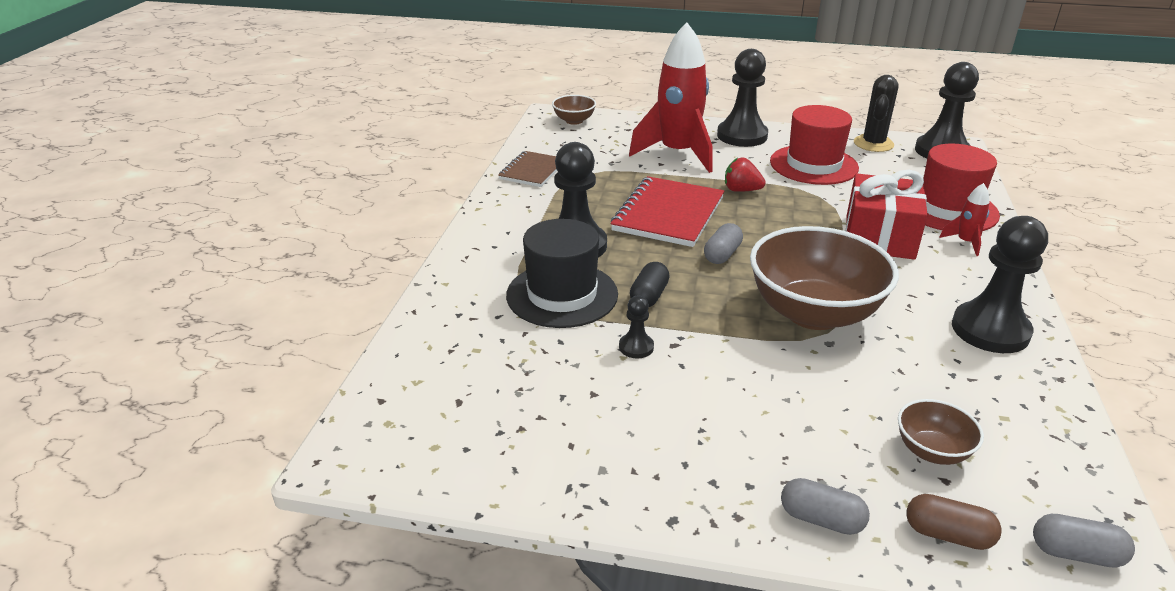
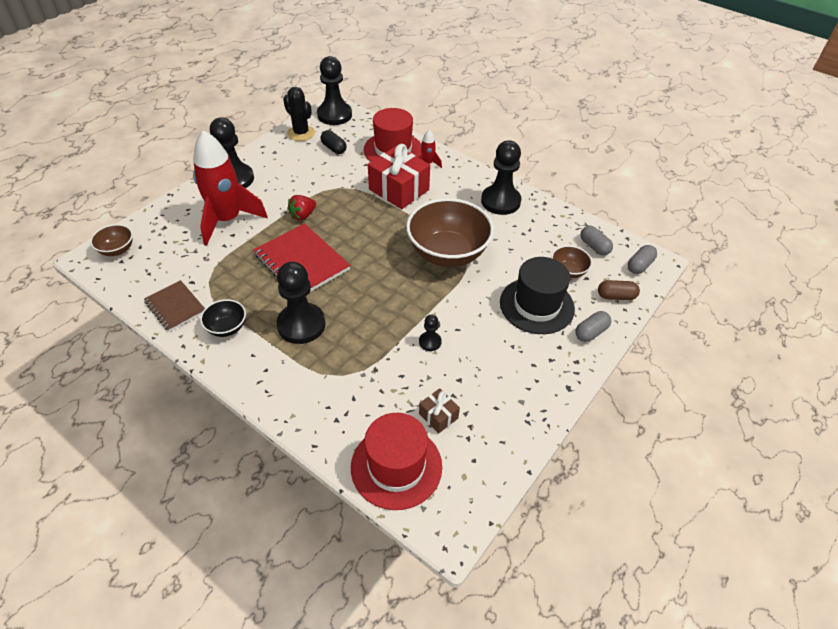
camera: 65 degrees left, 15 degrees up
(518, 392) = (438, 416): none -> brown gift
(530, 205) = (227, 328): none -> black bowl
(562, 295) = (353, 355): black hat -> black hat (536, 305)
(649, 296) = (385, 313): black capsule -> black capsule (334, 148)
(722, 254) = (366, 260): grey capsule -> grey capsule (594, 246)
(813, 165) = (302, 170): red hat -> red hat (396, 466)
(947, 535) = (616, 296): brown capsule -> brown capsule turned 45 degrees clockwise

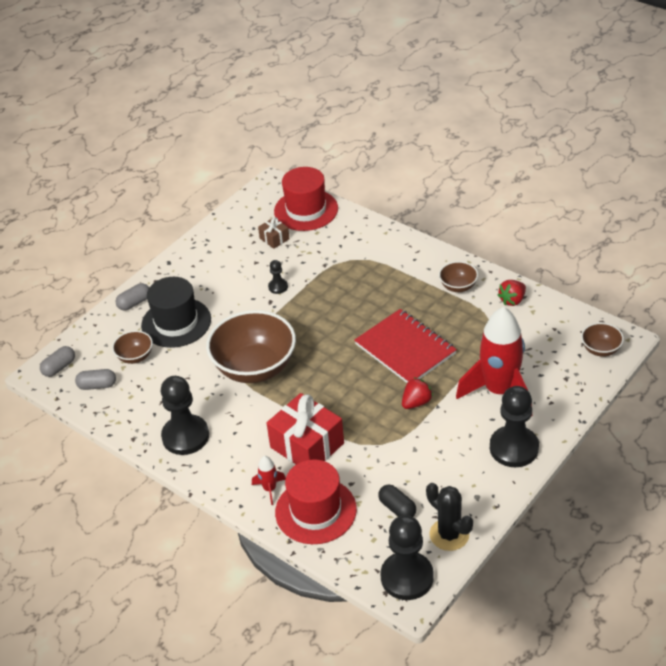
camera: 175 degrees left, 5 degrees down
(175, 307) = (512, 300): brown notebook -> red strawberry
(227, 328) = (458, 286): black bowl -> brown bowl
(301, 325) = (392, 293): black pawn -> none
(594, 246) = (97, 385): grey capsule -> grey capsule turned 60 degrees counterclockwise
(616, 296) = (97, 335): brown capsule -> none

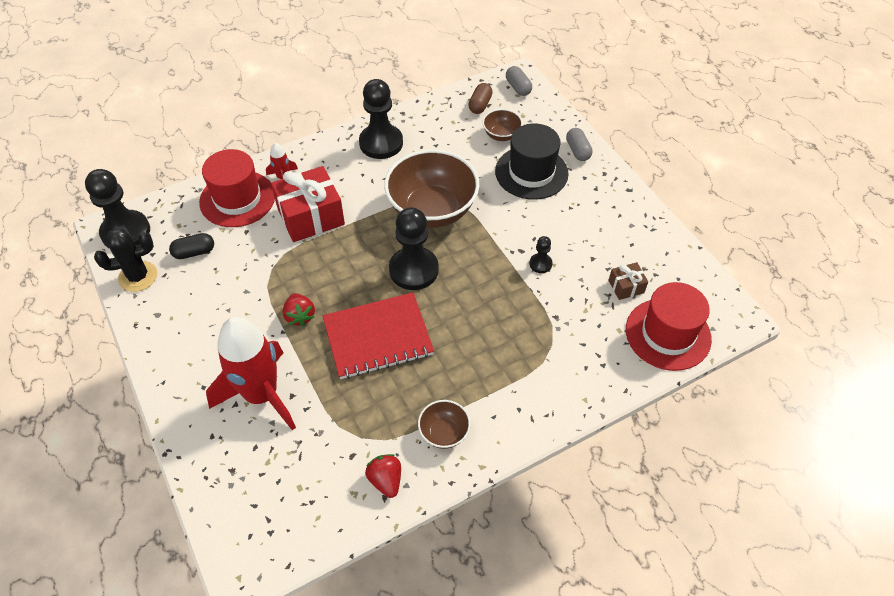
camera: 110 degrees right, 10 degrees up
(97, 385) = (480, 105): grey capsule -> brown capsule
(514, 448) = (183, 371): black pawn -> black pawn (413, 270)
(600, 349) = (245, 534): brown bowl -> none

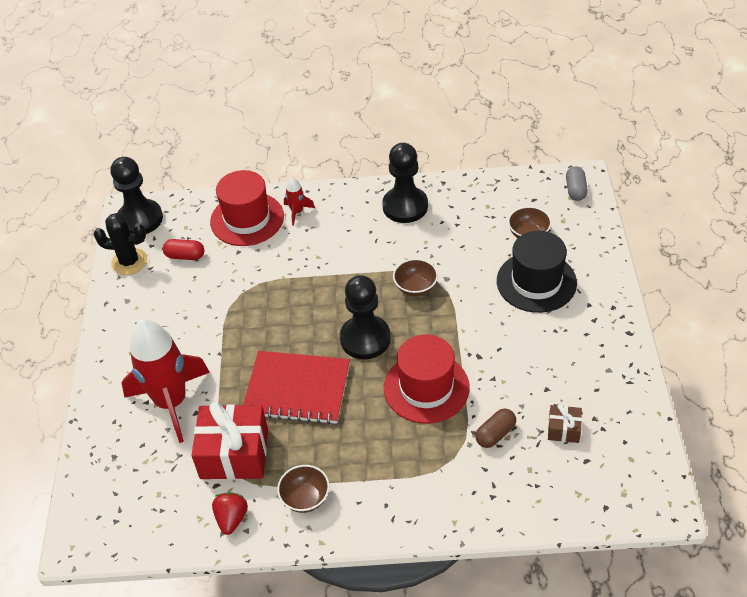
camera: 30 degrees right, 5 degrees down
(194, 252) = (185, 256): black capsule -> red capsule
(300, 316) = (241, 345): red strawberry -> none
(311, 216) = (301, 256): red gift -> red gift (234, 454)
(432, 210) = (415, 287): brown bowl -> brown bowl, size x0.46
(480, 105) = (525, 197): brown capsule -> brown capsule (495, 434)
(540, 264) = (490, 376): black pawn -> none
(578, 151) = (599, 275): grey capsule -> none
(668, 334) = (577, 492): red hat -> red hat (426, 387)

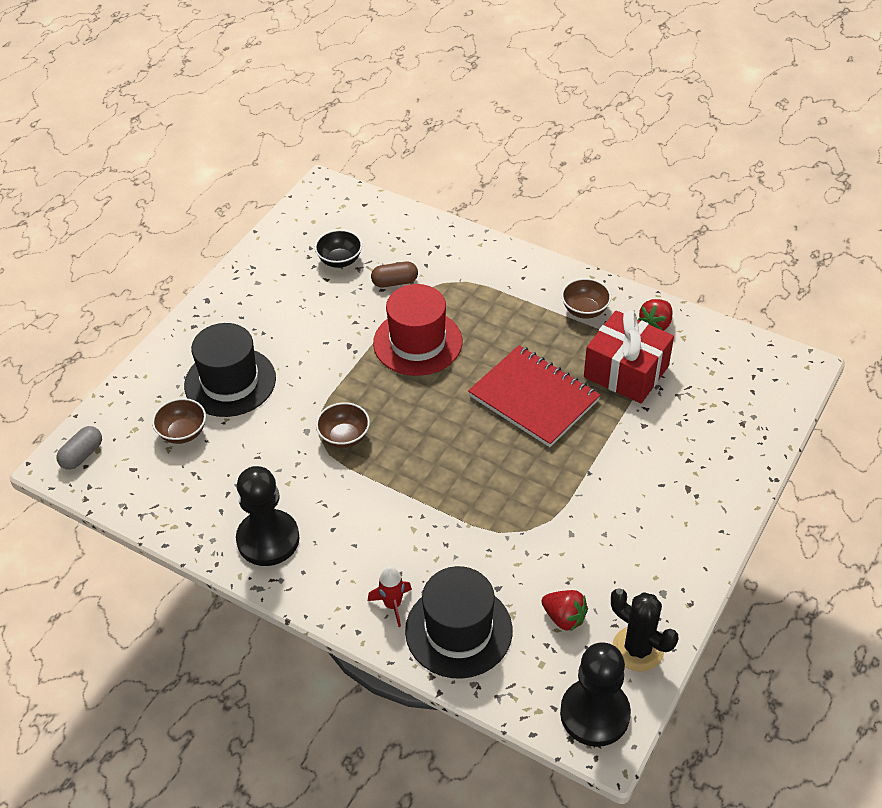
camera: 150 degrees left, 0 degrees up
(171, 402) = (663, 446): red rocket -> none
(185, 256) = (564, 618): red capsule -> red strawberry
(247, 219) = (458, 630): red hat -> black hat
(365, 339) = (435, 412): black pawn -> none
(563, 429) = (340, 260): brown gift -> black bowl

